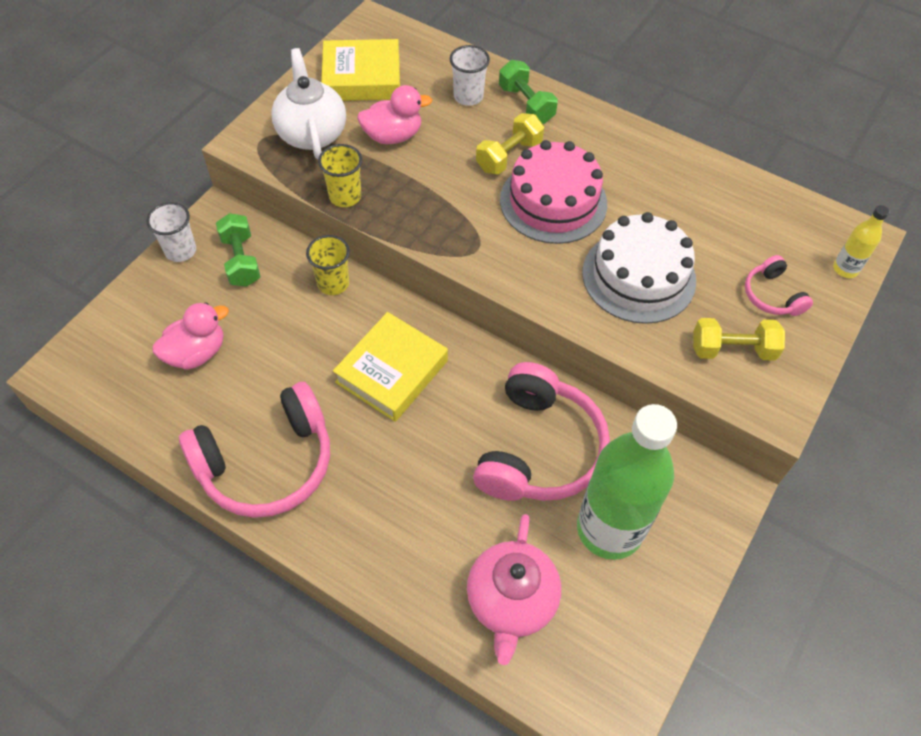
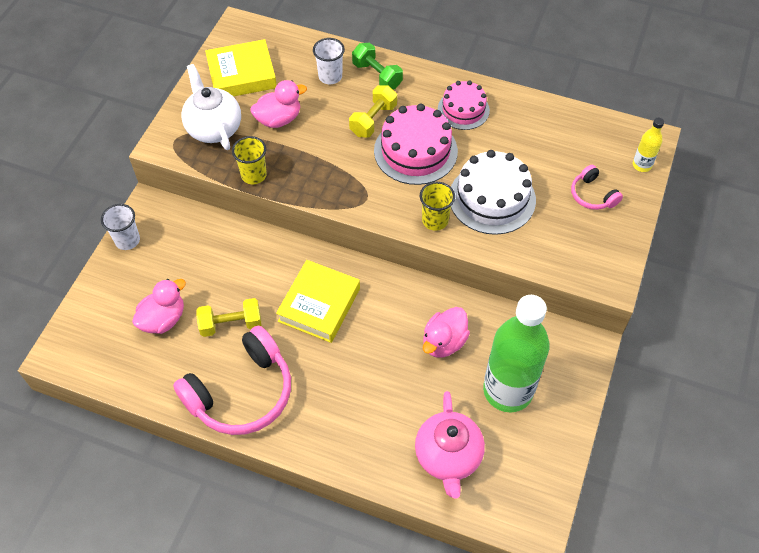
camera: 10 degrees left, 0 degrees up
(241, 260) = (178, 239): green dumbbell -> none
(333, 283) = (256, 244): yellow cup -> yellow cup (435, 220)
(539, 449) = (444, 342): pink headphones -> pink duck
(625, 162) = (463, 109): none -> pink cake
(732, 350) = (571, 242): yellow dumbbell -> yellow dumbbell (231, 324)

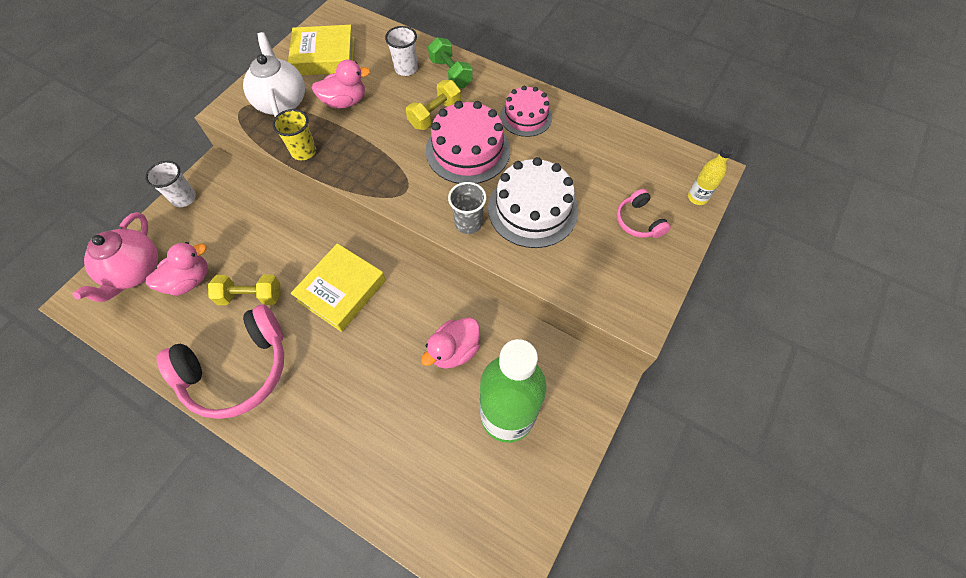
camera: 10 degrees right, 5 degrees up
(435, 220) = (468, 223): yellow cup -> grey cup
(448, 457) = (425, 480): pink teapot -> pink teapot (135, 271)

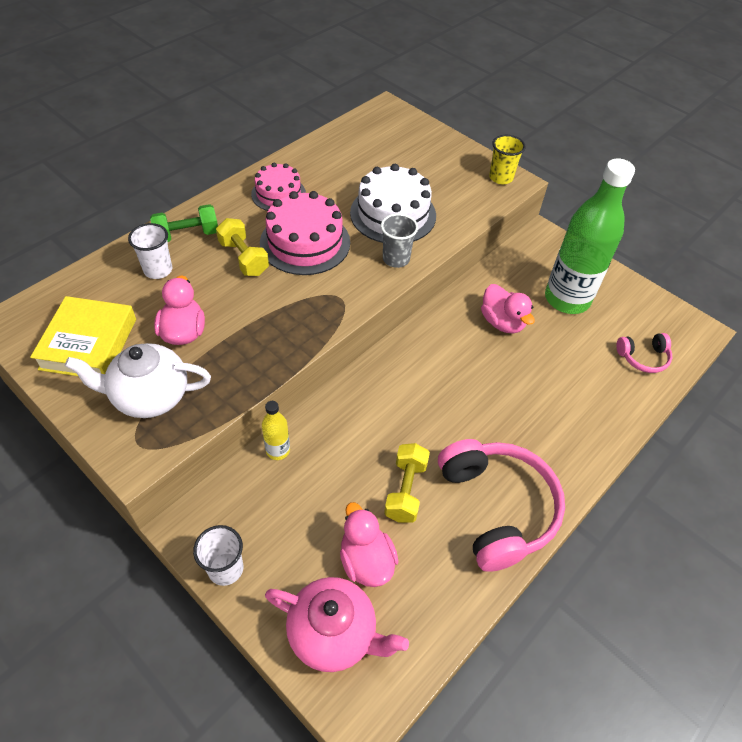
camera: 80 degrees left, 10 degrees down
(303, 151) = (248, 380): yellow cup -> yellow cup (501, 177)
(341, 290) = (418, 401): yellow book -> none
(638, 221) = (424, 158): pink headphones -> pink headphones (643, 357)
(697, 197) = (410, 122): yellow bottle -> yellow bottle (278, 450)

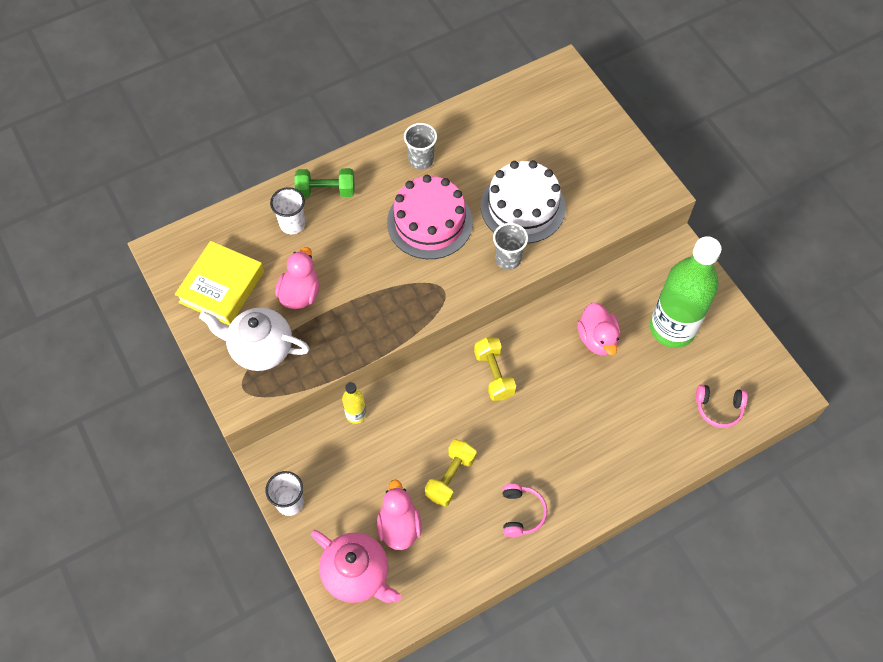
camera: 20 degrees right, 10 degrees up
(244, 258) = (370, 227): yellow dumbbell -> yellow dumbbell (494, 374)
(278, 194) = (421, 160): pink cake -> grey cup
(497, 508) = (521, 513): pink headphones -> pink headphones, size x0.48
(501, 177) = (648, 184): yellow cup -> none

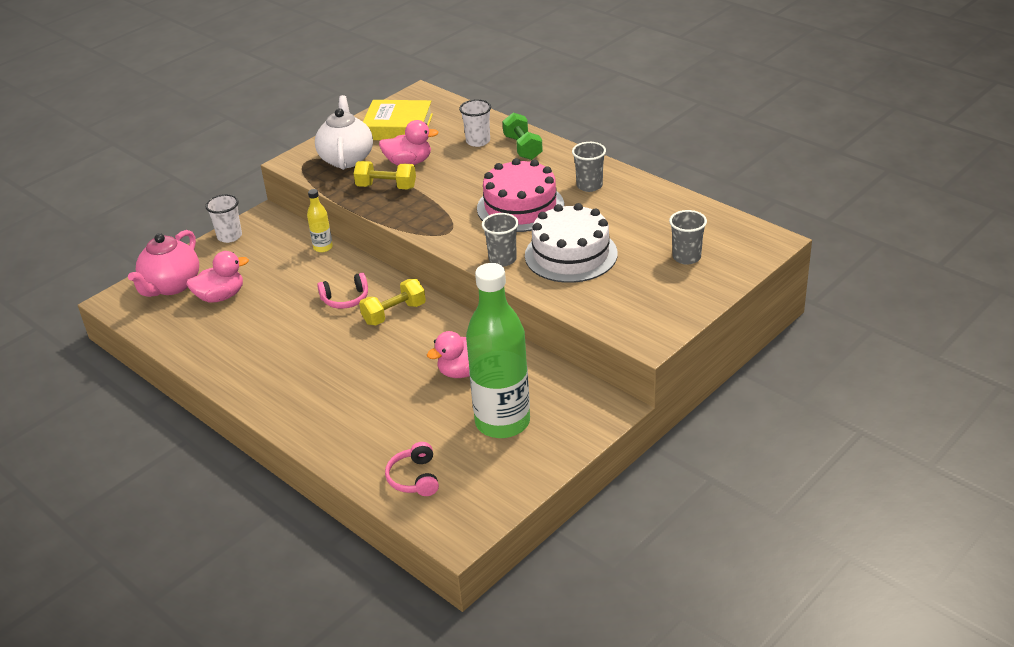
camera: 75 degrees right, 25 degrees down
(450, 477) = (276, 313): yellow dumbbell -> yellow dumbbell (386, 187)
(521, 513) = (251, 363): pink headphones -> pink headphones (345, 299)
(562, 130) = (686, 257): none -> grey cup

